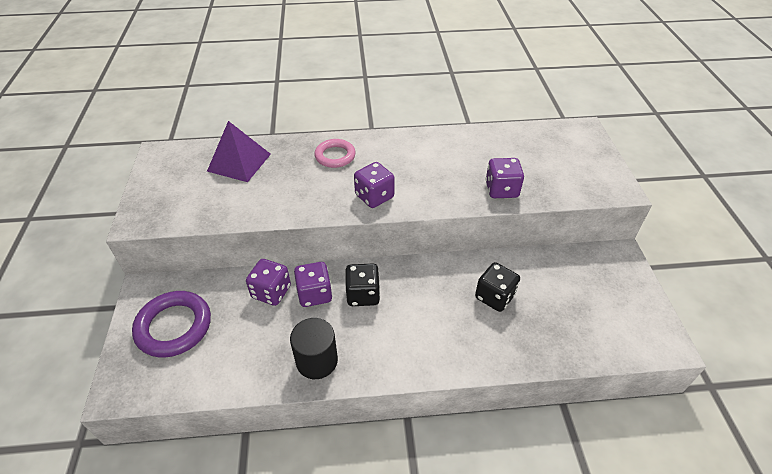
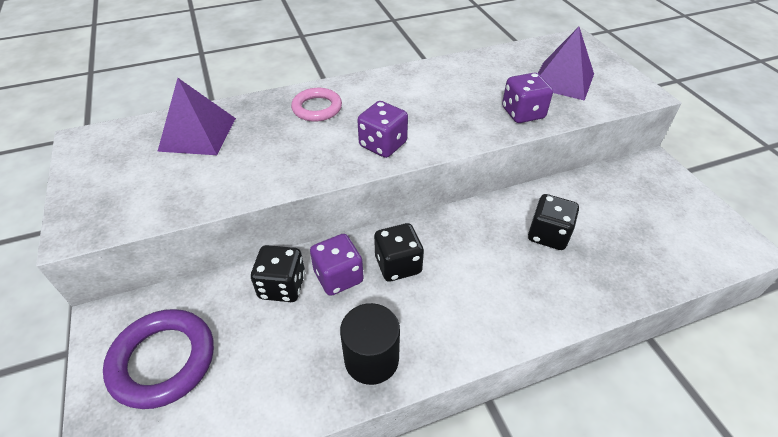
camera: 15 degrees left, 0 degrees up
(271, 292) = (282, 286): purple dice -> black dice
(552, 165) = (563, 80): none -> purple pyramid

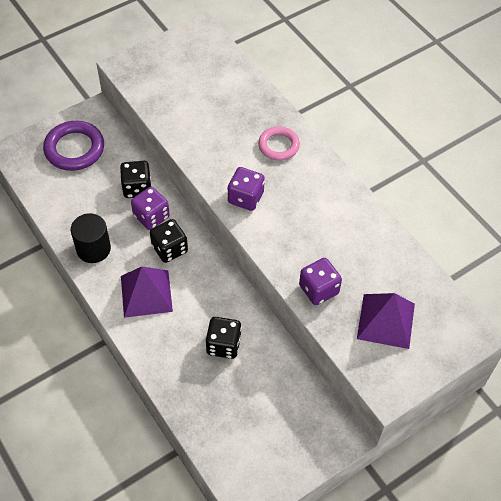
camera: 75 degrees right, 10 degrees up
(198, 134) = (225, 86): purple pyramid -> purple pyramid (146, 293)

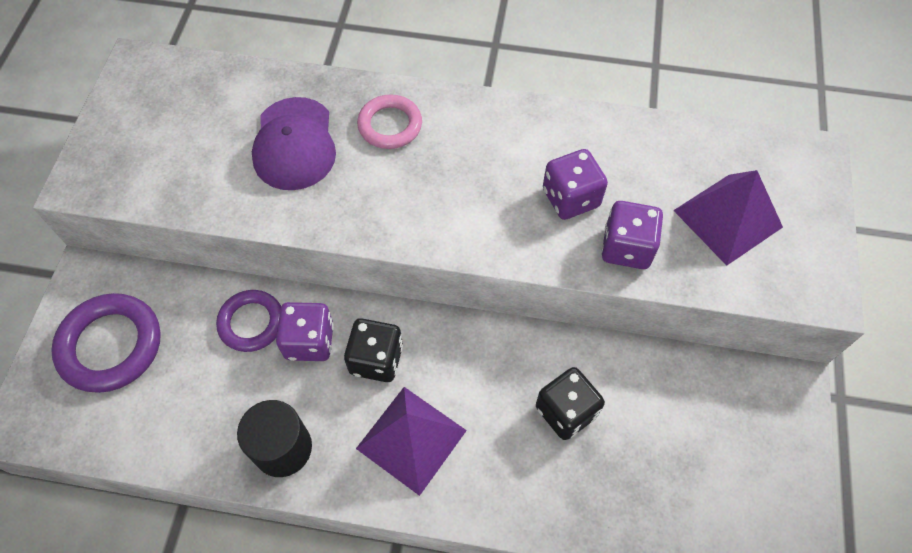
camera: 45 degrees left, 5 degrees up
(137, 188) = (251, 323): black dice -> purple ring
(227, 120) = (294, 144): none -> purple cap
(245, 198) = (425, 216): purple dice -> purple dice (570, 198)

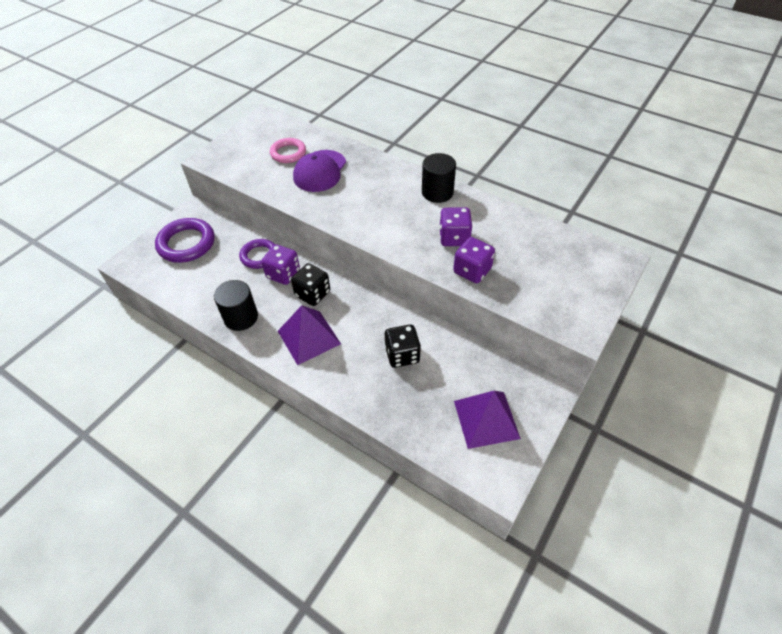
camera: 25 degrees right, 10 degrees down
(390, 125) = (374, 176): pink ring -> pink ring (288, 153)
(503, 123) = (437, 192): none -> black cylinder
(728, 218) = (543, 275): purple pyramid -> purple pyramid (486, 419)

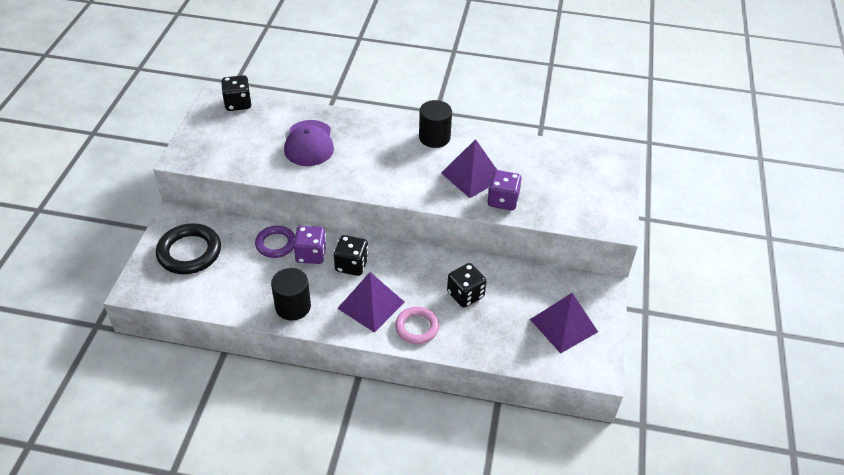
camera: 25 degrees left, 5 degrees down
(186, 243) = (189, 252): purple ring -> black ring
(281, 123) = (238, 103): none -> black dice
(288, 153) = (265, 133): pink ring -> pink ring (417, 327)
(454, 238) = (472, 175): purple dice -> purple pyramid

